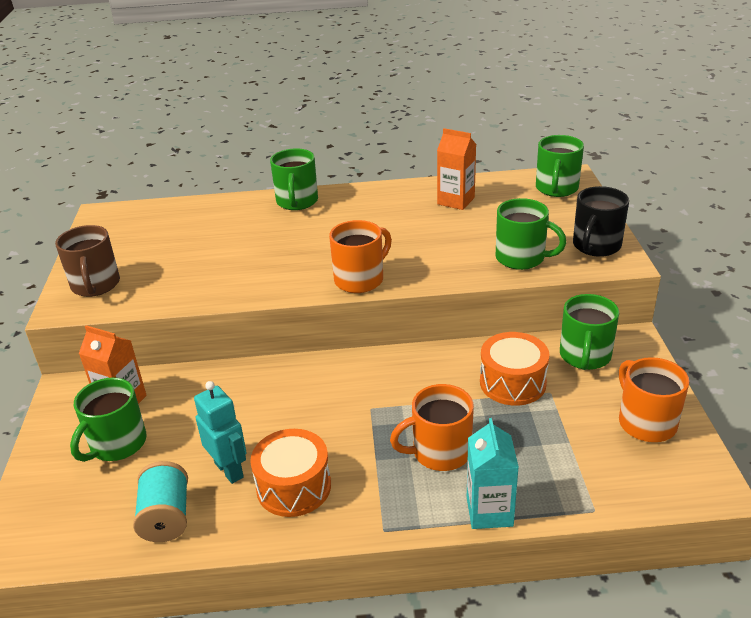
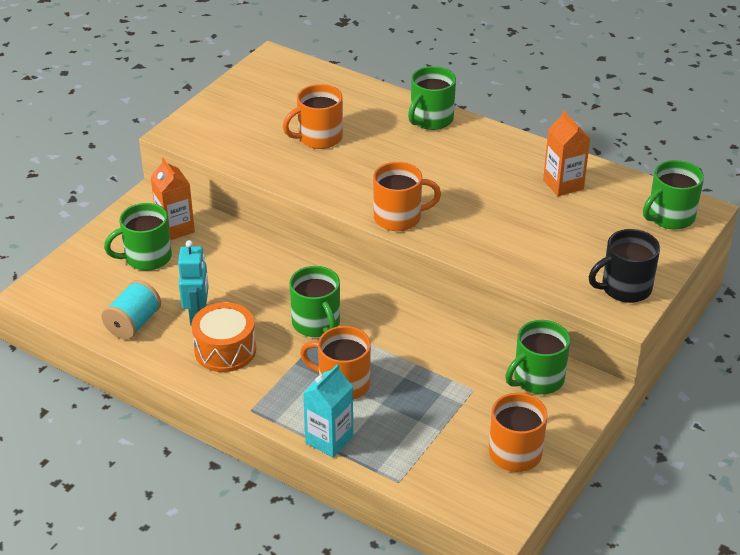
camera: 35 degrees right, 5 degrees up
(95, 285) = (212, 125): brown mug -> none
(214, 253) = (318, 138): none -> orange mug
(512, 382) = (454, 366): orange drum -> none
(521, 258) = (547, 266): green mug -> green mug (316, 324)

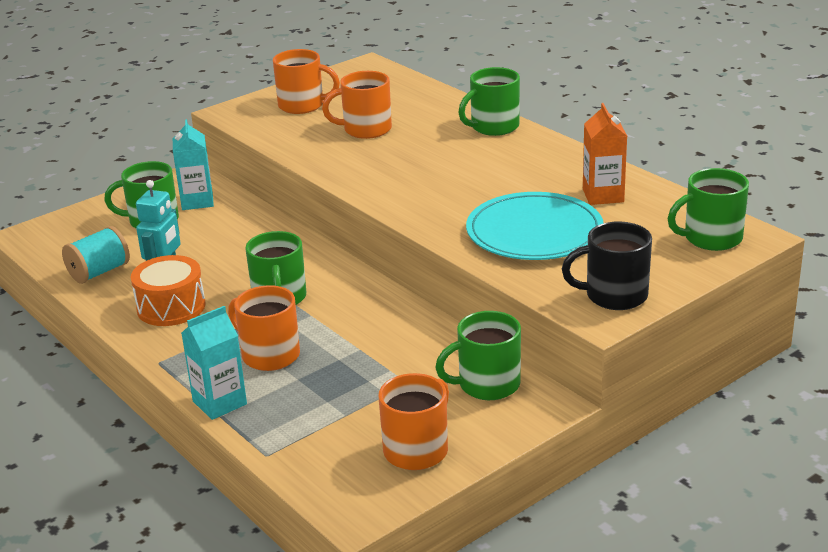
camera: 20 degrees right, 10 degrees down
(175, 228) = (197, 201): orange carton -> turquoise carton
(399, 218) = (401, 202): orange mug -> orange mug (302, 105)
(528, 233) = (534, 232): none -> turquoise plate

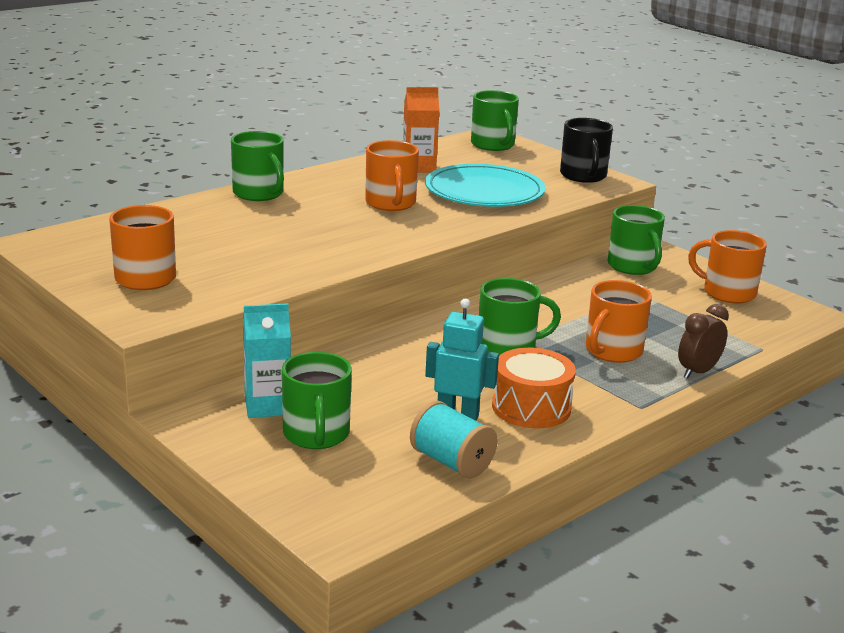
camera: 95 degrees left, 5 degrees down
(219, 403) = (698, 372): turquoise carton -> brown clock
(365, 129) = (239, 246): orange mug -> orange mug (391, 203)

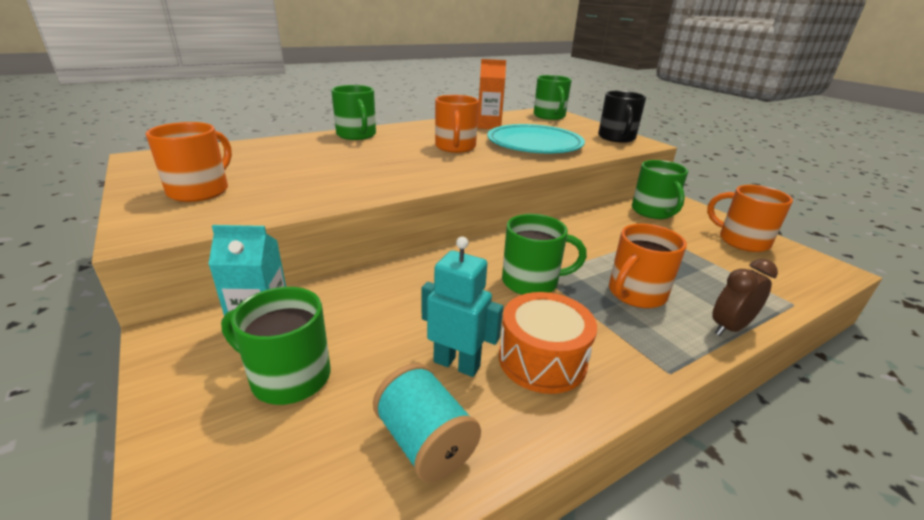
camera: 10 degrees right, 5 degrees up
(316, 435) = (288, 377): green mug -> green mug turned 105 degrees clockwise

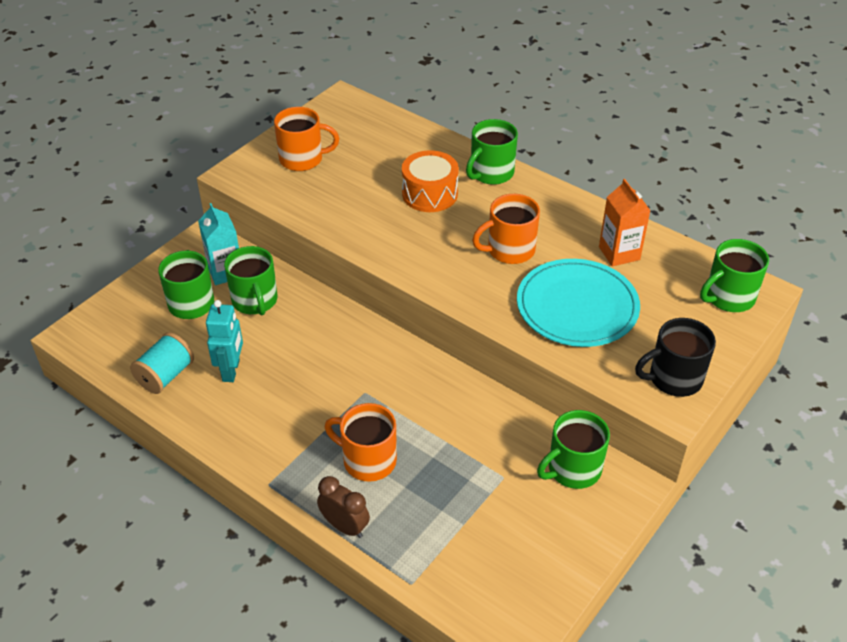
camera: 70 degrees right, 15 degrees up
(532, 282) = (351, 388): green mug -> green mug (255, 301)
(542, 360) = (253, 412): orange drum -> orange drum (430, 194)
(741, 241) = (541, 556): orange mug -> none

